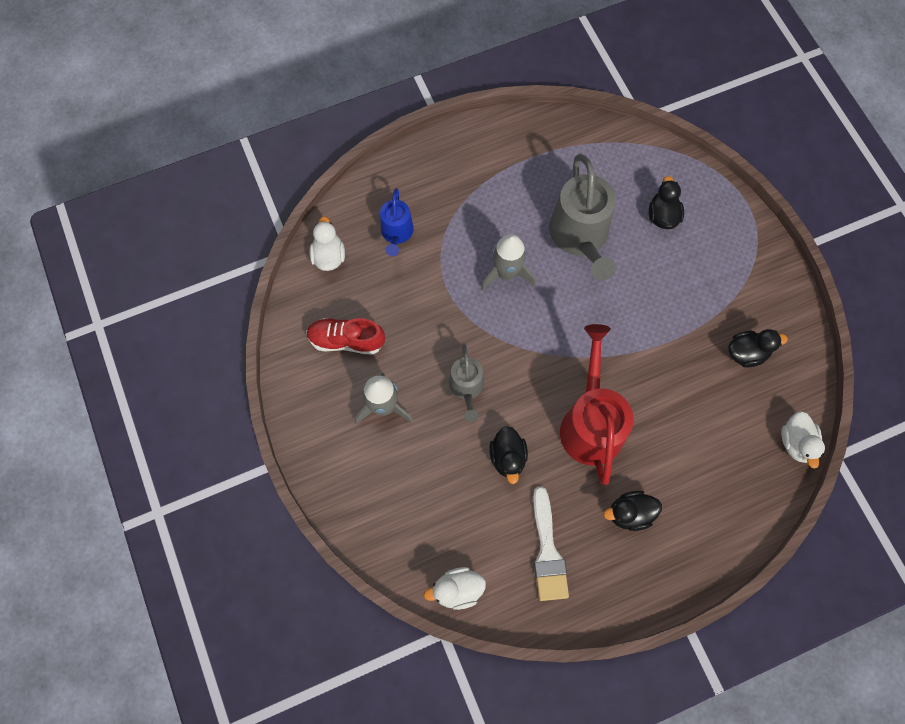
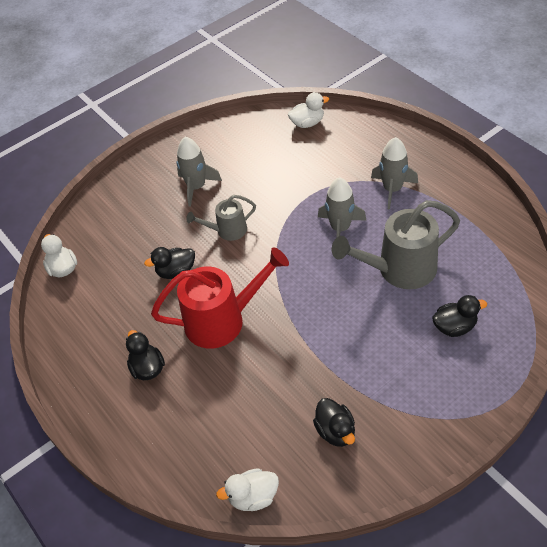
camera: 80 degrees right, 20 degrees down
(346, 340) = (242, 152): red shoe -> none
(396, 234) = (344, 153): blue watering can -> none
(470, 206) = (392, 189): none -> grey rocket
(547, 551) = (103, 318): white brush -> none

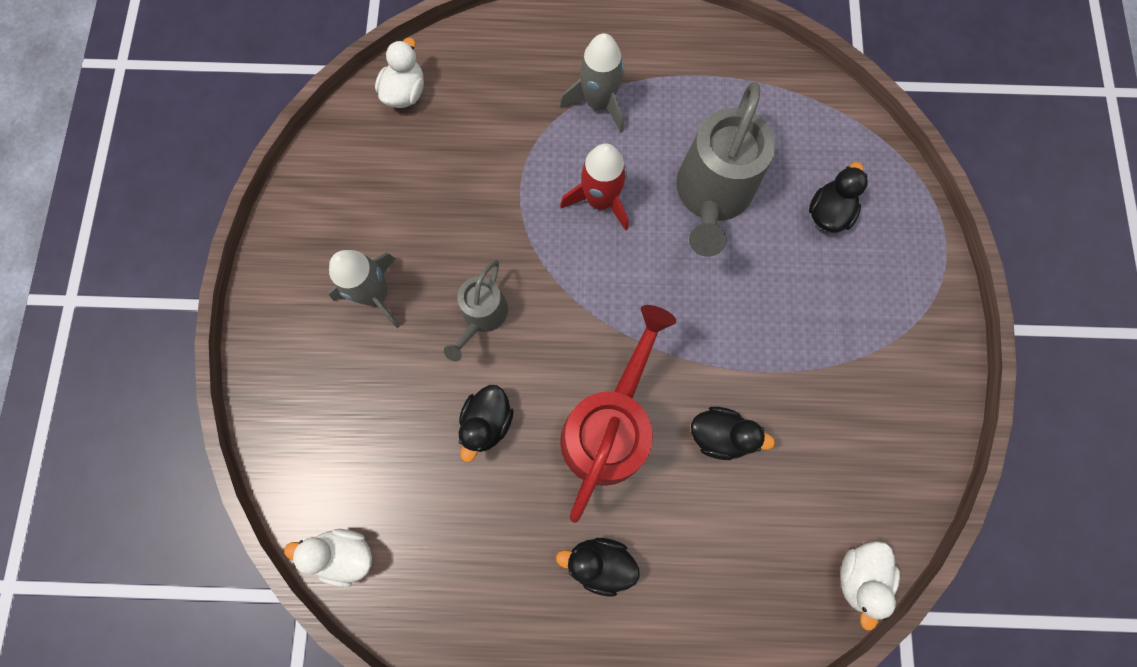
camera: 55 degrees left, 25 degrees up
(335, 431) = (850, 430): black duck -> black duck (720, 435)
(340, 228) = (600, 200): grey rocket -> red rocket

